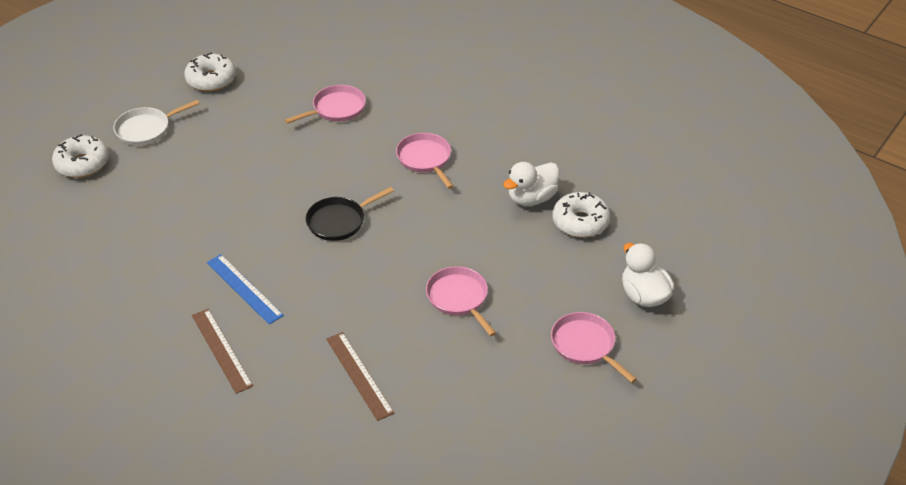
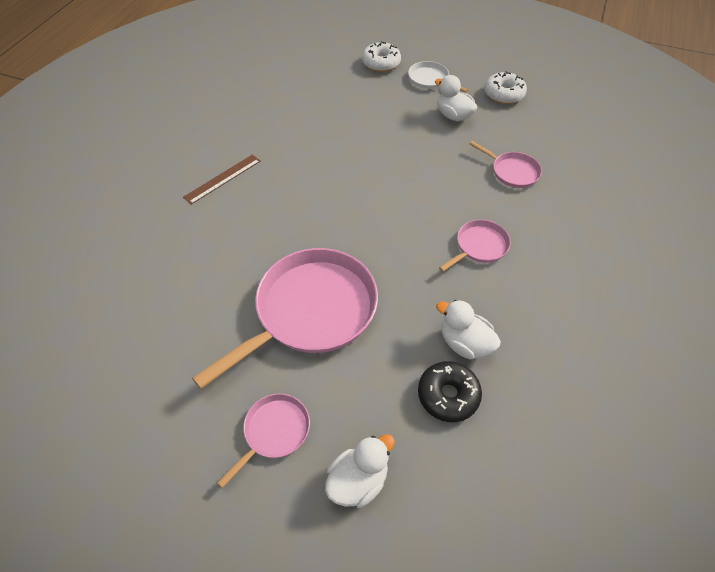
camera: 75 degrees right, 10 degrees up
(223, 127) = (453, 115): none -> white duck
(244, 288) = (285, 174): blue ruler -> none
(339, 221) = (376, 208): black pan -> none
(359, 375) = (210, 263): brown ruler -> none
(459, 298) = (310, 311): pink pan -> pink pan, size x2.10
(580, 222) = (448, 395): white donut -> black donut

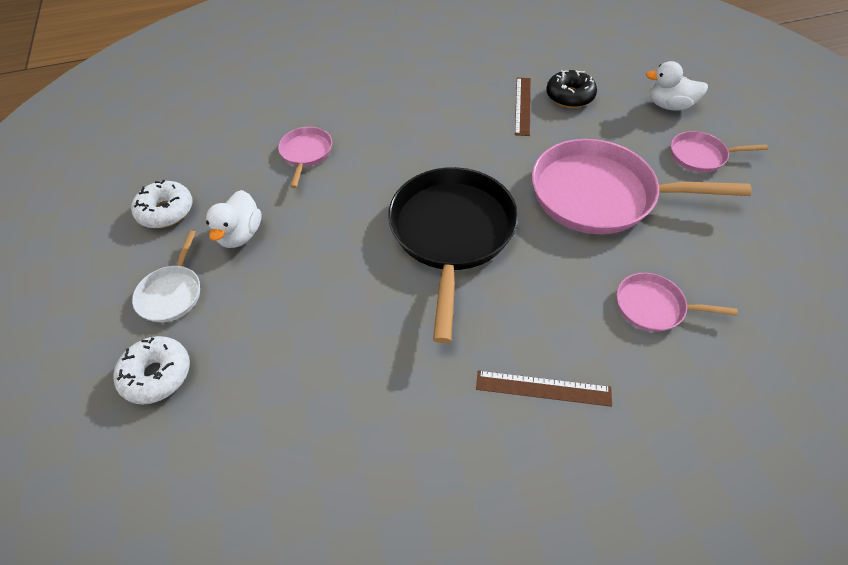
camera: 125 degrees left, 0 degrees up
(361, 204) = (452, 233): none -> black pan
(464, 343) = (523, 105): white duck -> brown ruler
(479, 246) = (423, 135): pink pan -> pink pan (653, 306)

